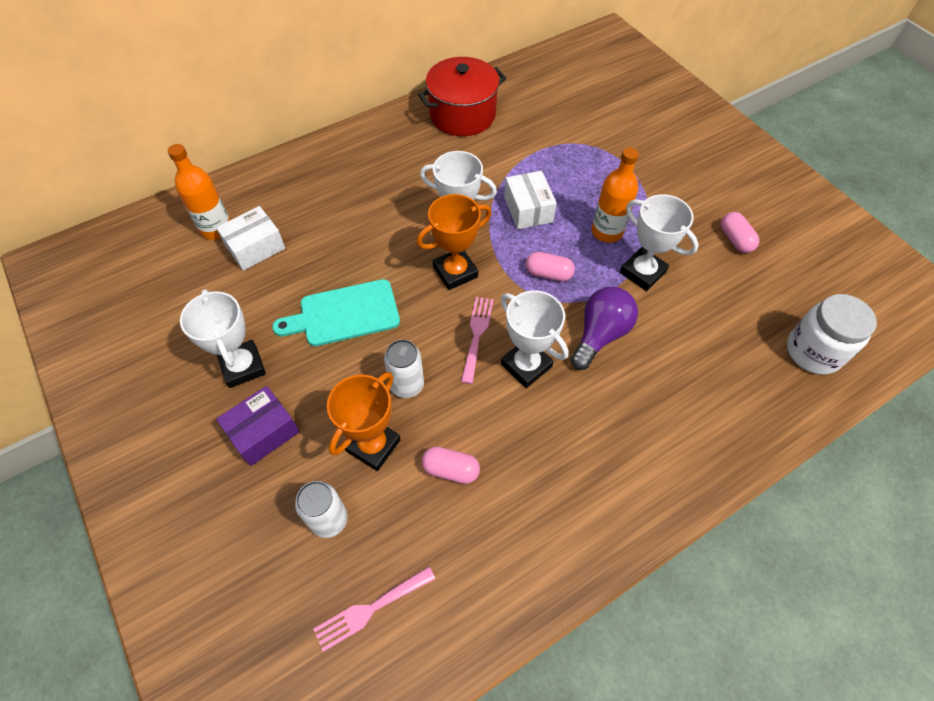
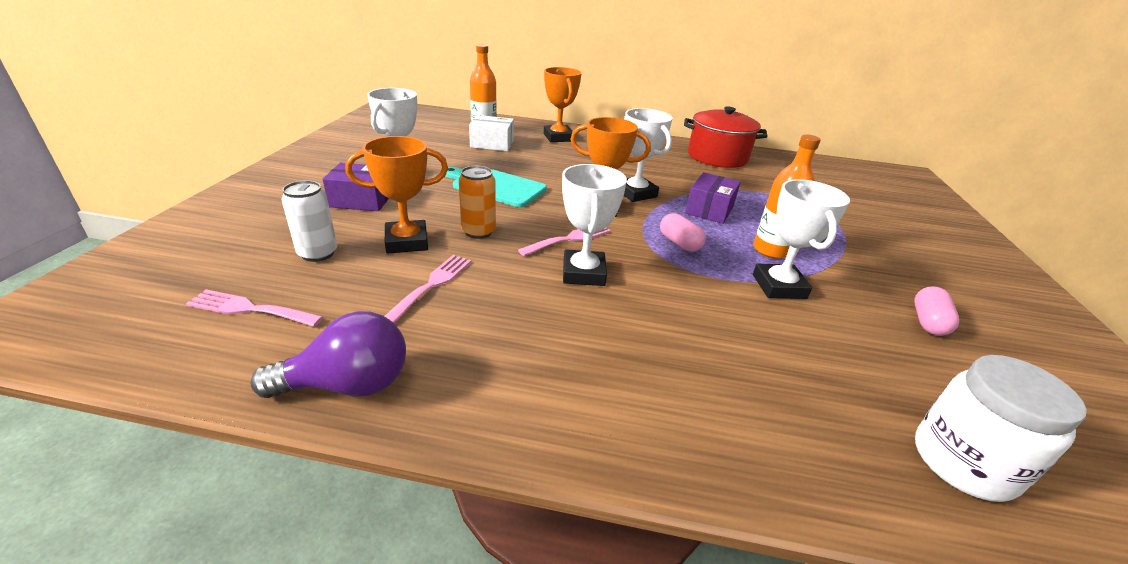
camera: 40 degrees right, 25 degrees down
(300, 185) = (558, 137): none -> orange trophy
(407, 385) = (478, 232): white can -> orange can
(451, 469) = (432, 284): pink capsule -> pink fork
(528, 209) = (709, 210): white box -> purple box
(600, 334) = (679, 295): purple light bulb -> purple light bulb (348, 385)

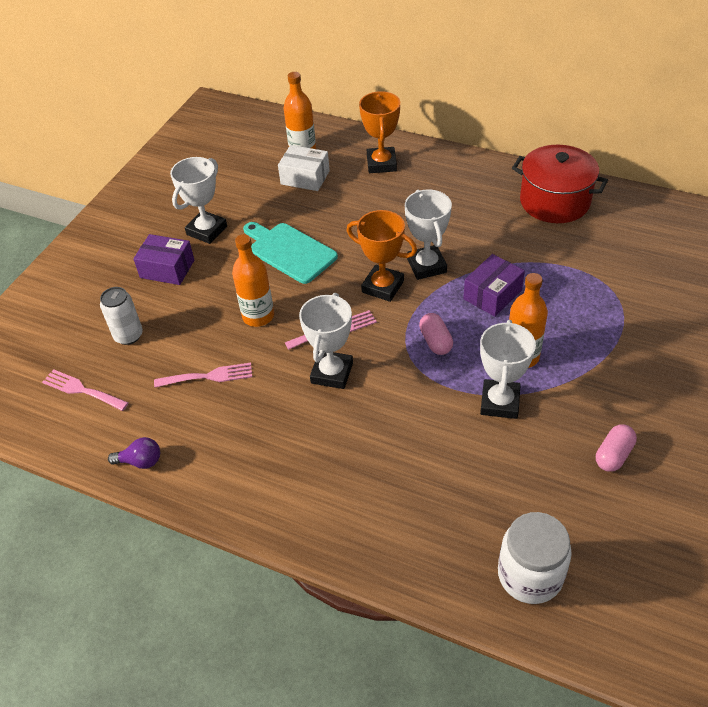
camera: 20 degrees right, 15 degrees up
(348, 385) = (140, 461): purple light bulb -> purple light bulb, size x0.58
(407, 242) = (197, 326): orange trophy -> none
(432, 284) = (208, 376): pink fork -> pink fork turned 45 degrees clockwise
(478, 232) = (258, 316): orange can -> orange bottle

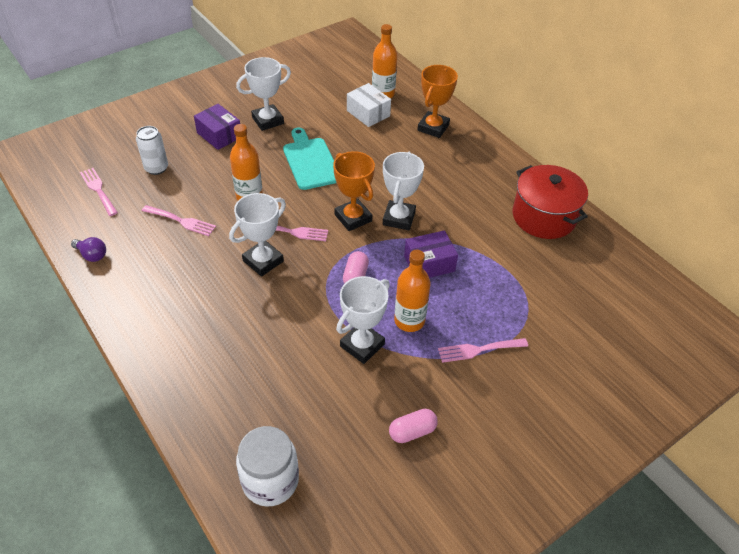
camera: 25 degrees right, 0 degrees up
(604, 350) = (478, 350): none -> pink fork

